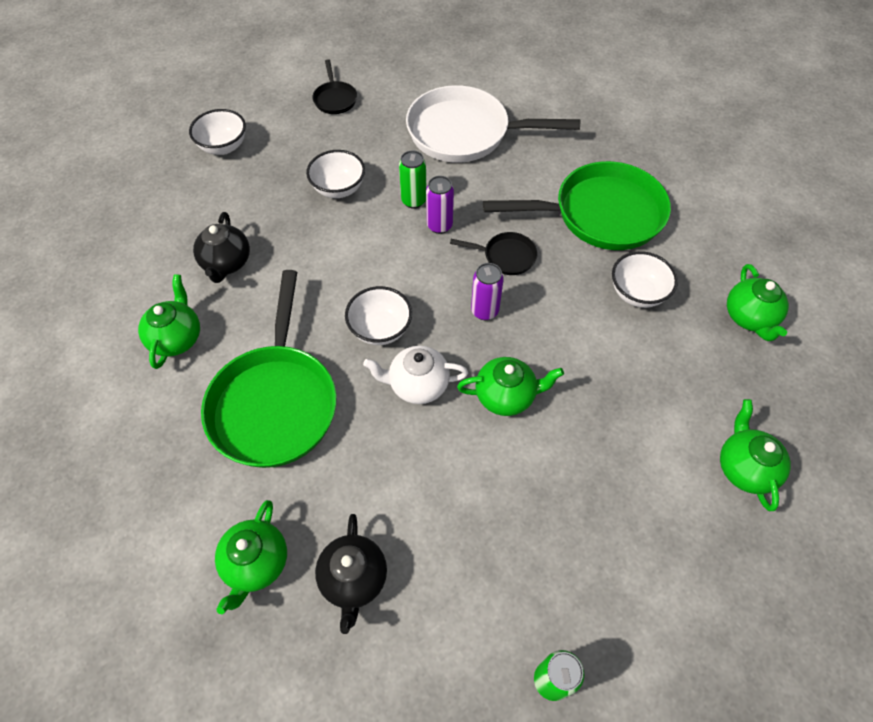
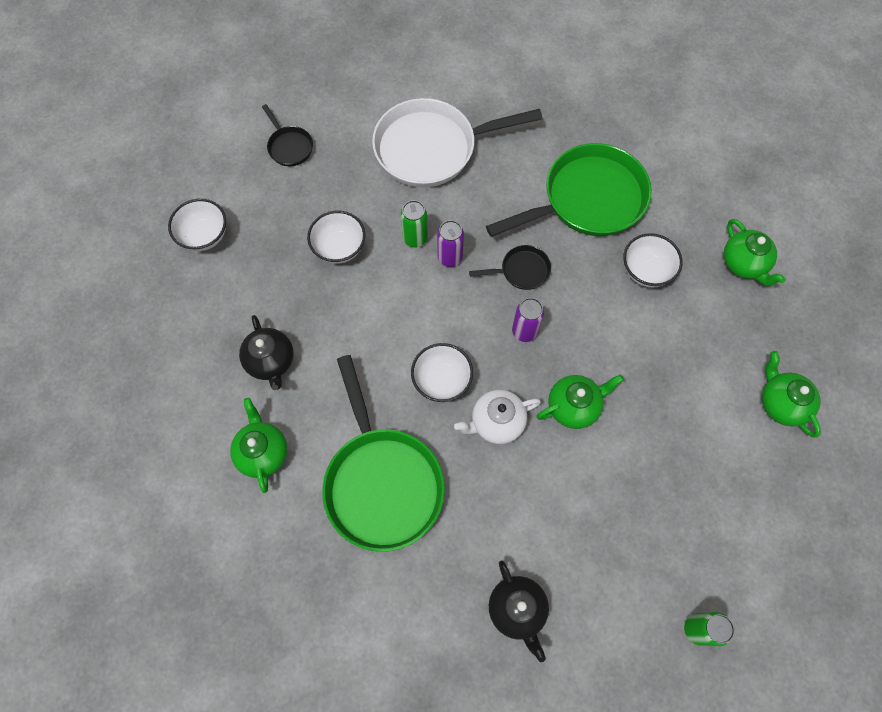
camera: 20 degrees left, 10 degrees up
(256, 564) = (433, 627): green teapot -> none

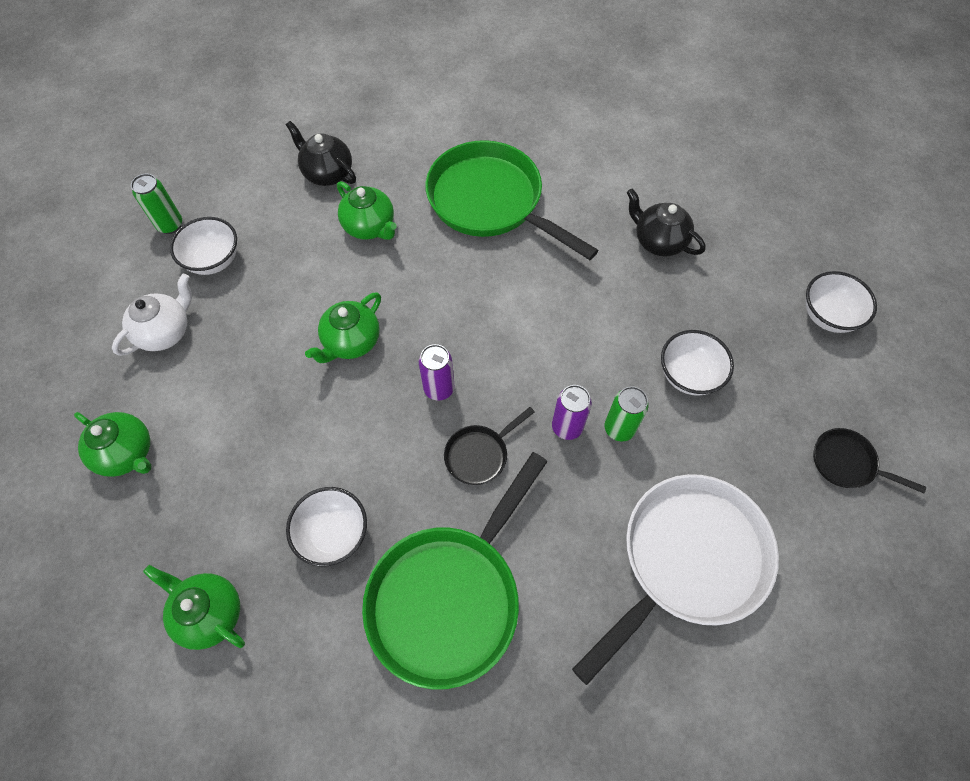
camera: 150 degrees right, 5 degrees down
(263, 452) = (604, 176): green teapot -> green teapot (370, 227)
(442, 380) = (493, 302): white bowl -> white bowl (213, 260)
(496, 422) = (419, 292): white teapot -> white teapot (166, 331)

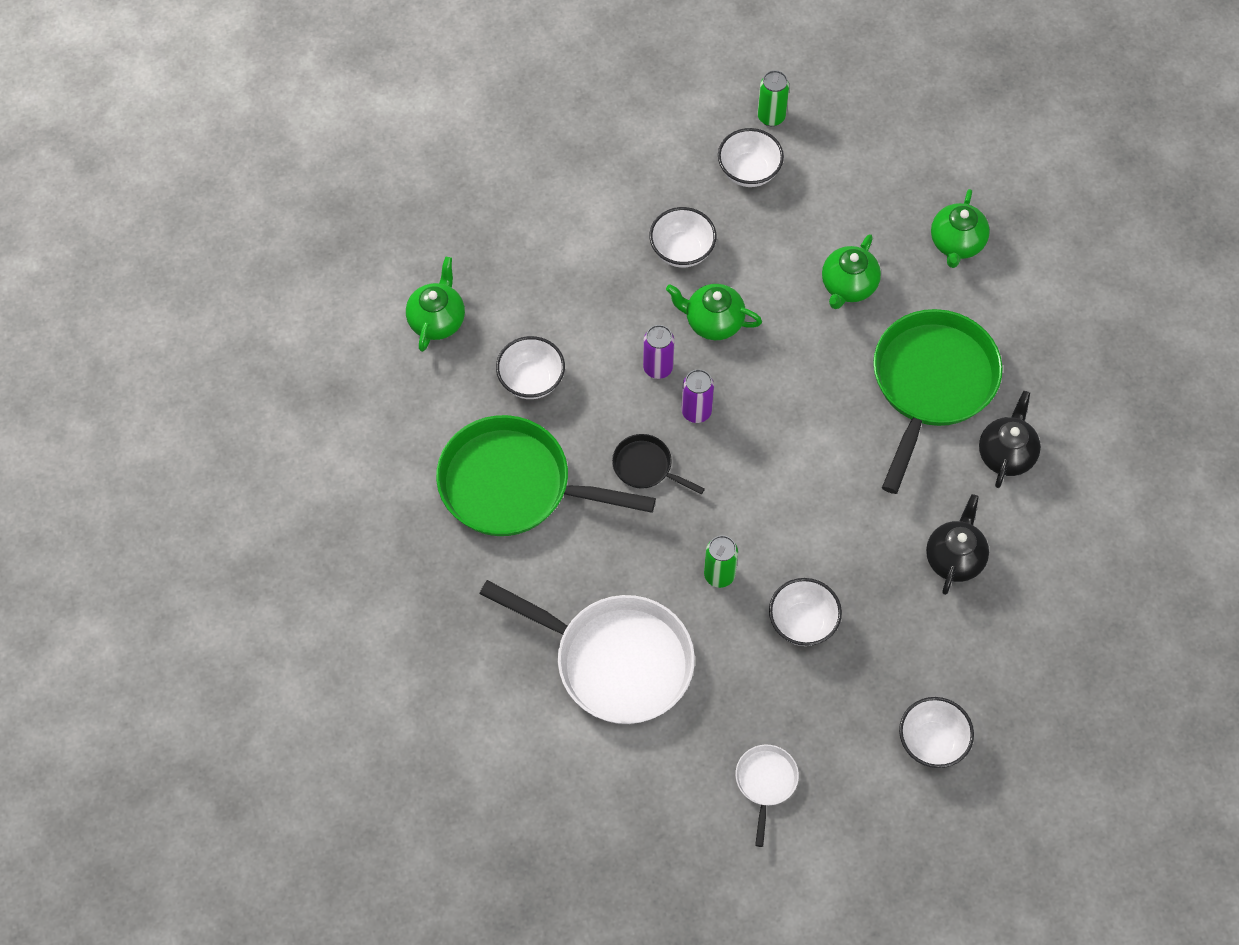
camera: 70 degrees right, 0 degrees up
(127, 453) = (537, 199): green teapot -> green teapot (957, 243)
(166, 331) = (659, 170): white teapot -> none
(262, 342) = (682, 250): none -> white bowl
(327, 173) = (897, 221): black teapot -> black teapot (1006, 454)
(567, 427) = (702, 530): purple can -> purple can (658, 368)
(847, 463) = (766, 783): black pan -> white pan

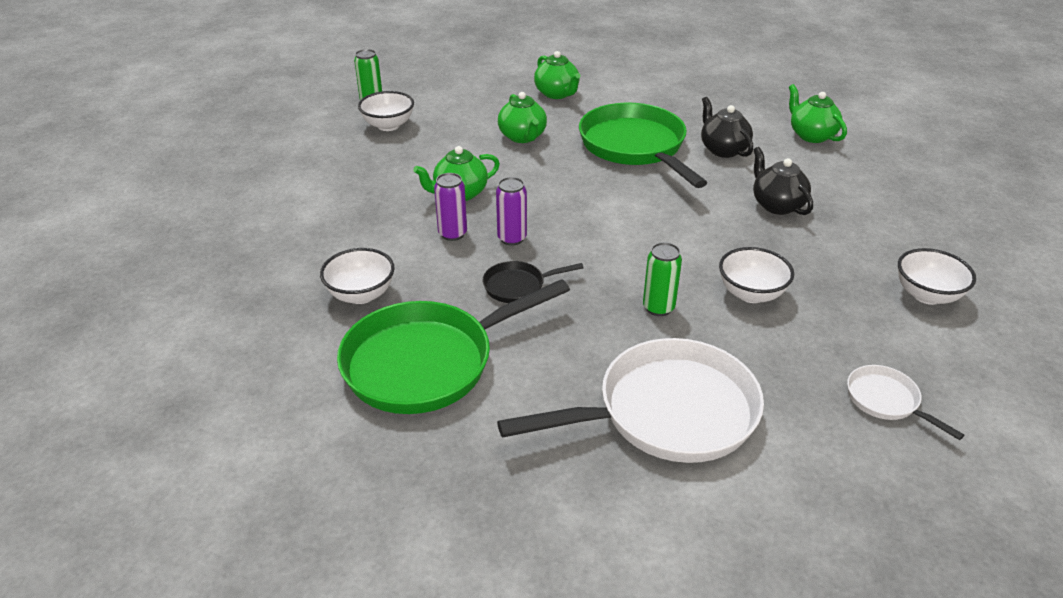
camera: 45 degrees left, 25 degrees down
(437, 320) = (232, 308): green teapot -> green teapot (811, 135)
(682, 250) = (391, 175): white bowl -> none

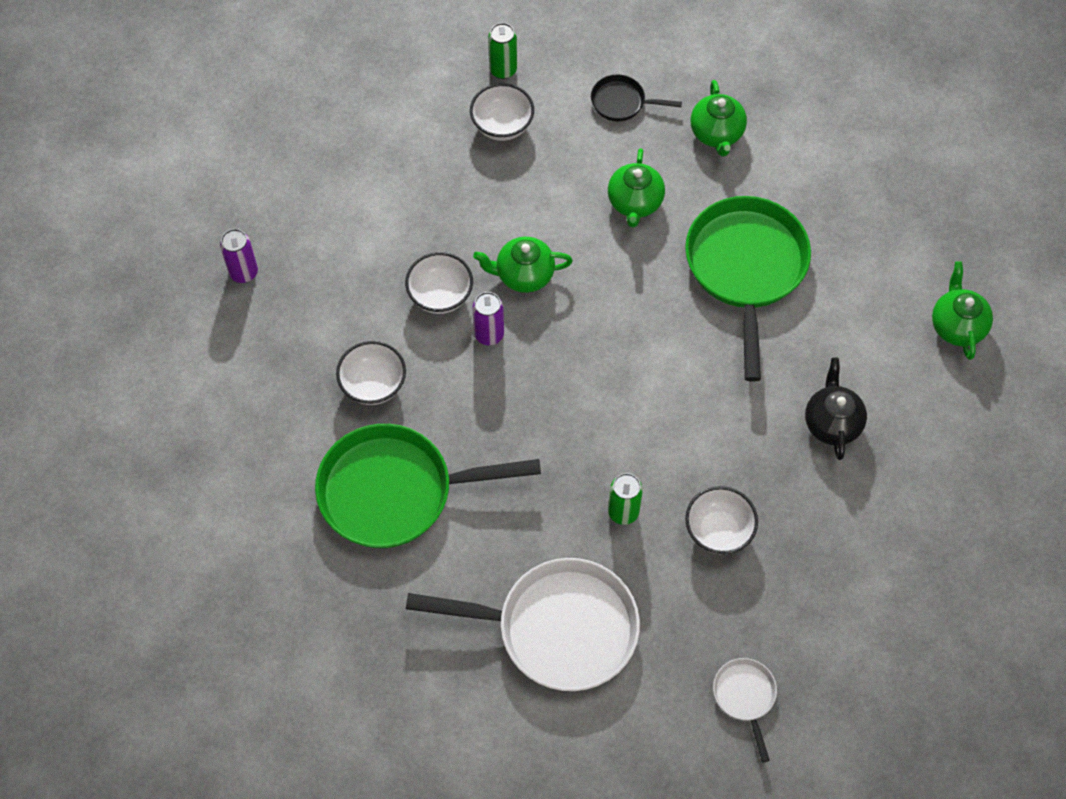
camera: 25 degrees right, 25 degrees up
(512, 238) = (541, 364): purple can -> purple can (244, 272)
(518, 286) = (514, 432): black pan -> black pan (622, 102)
(723, 149) = (839, 311): black teapot -> none
(927, 295) = (882, 603): white bowl -> white bowl (440, 296)

